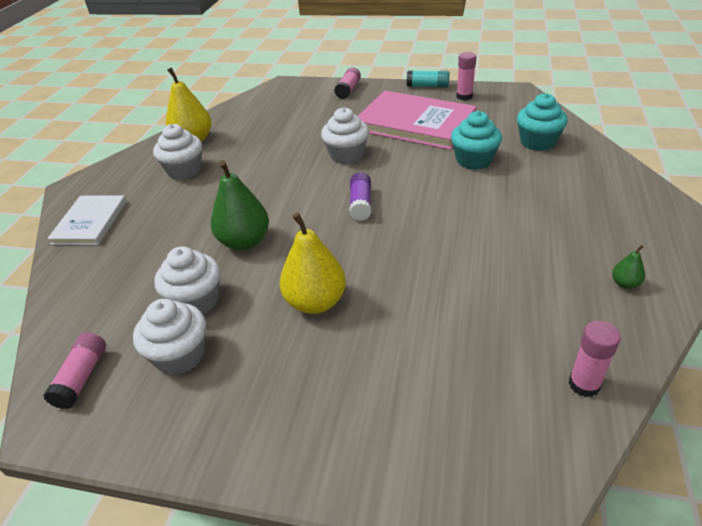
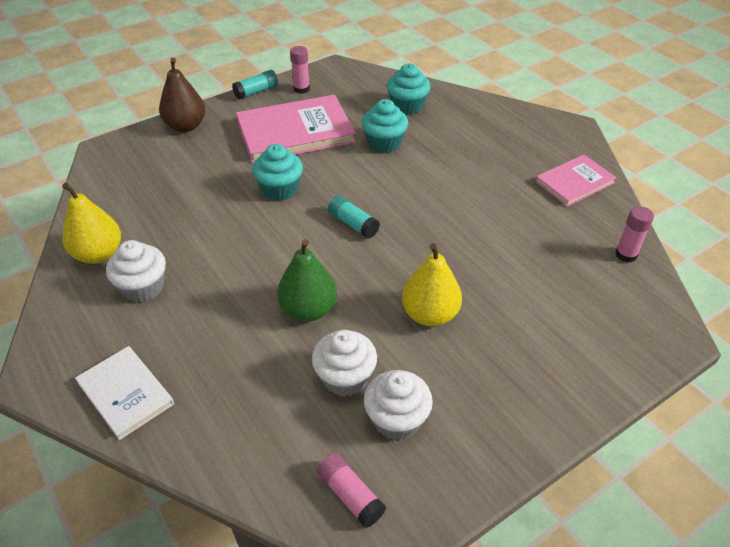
camera: 50 degrees left, 5 degrees up
(346, 155) = (280, 189): white cupcake -> turquoise cupcake
(348, 90) = (186, 126): pink glue stick -> brown pear
(361, 204) = (353, 224): purple glue stick -> turquoise glue stick
(625, 283) = (574, 182): green pear -> pink book

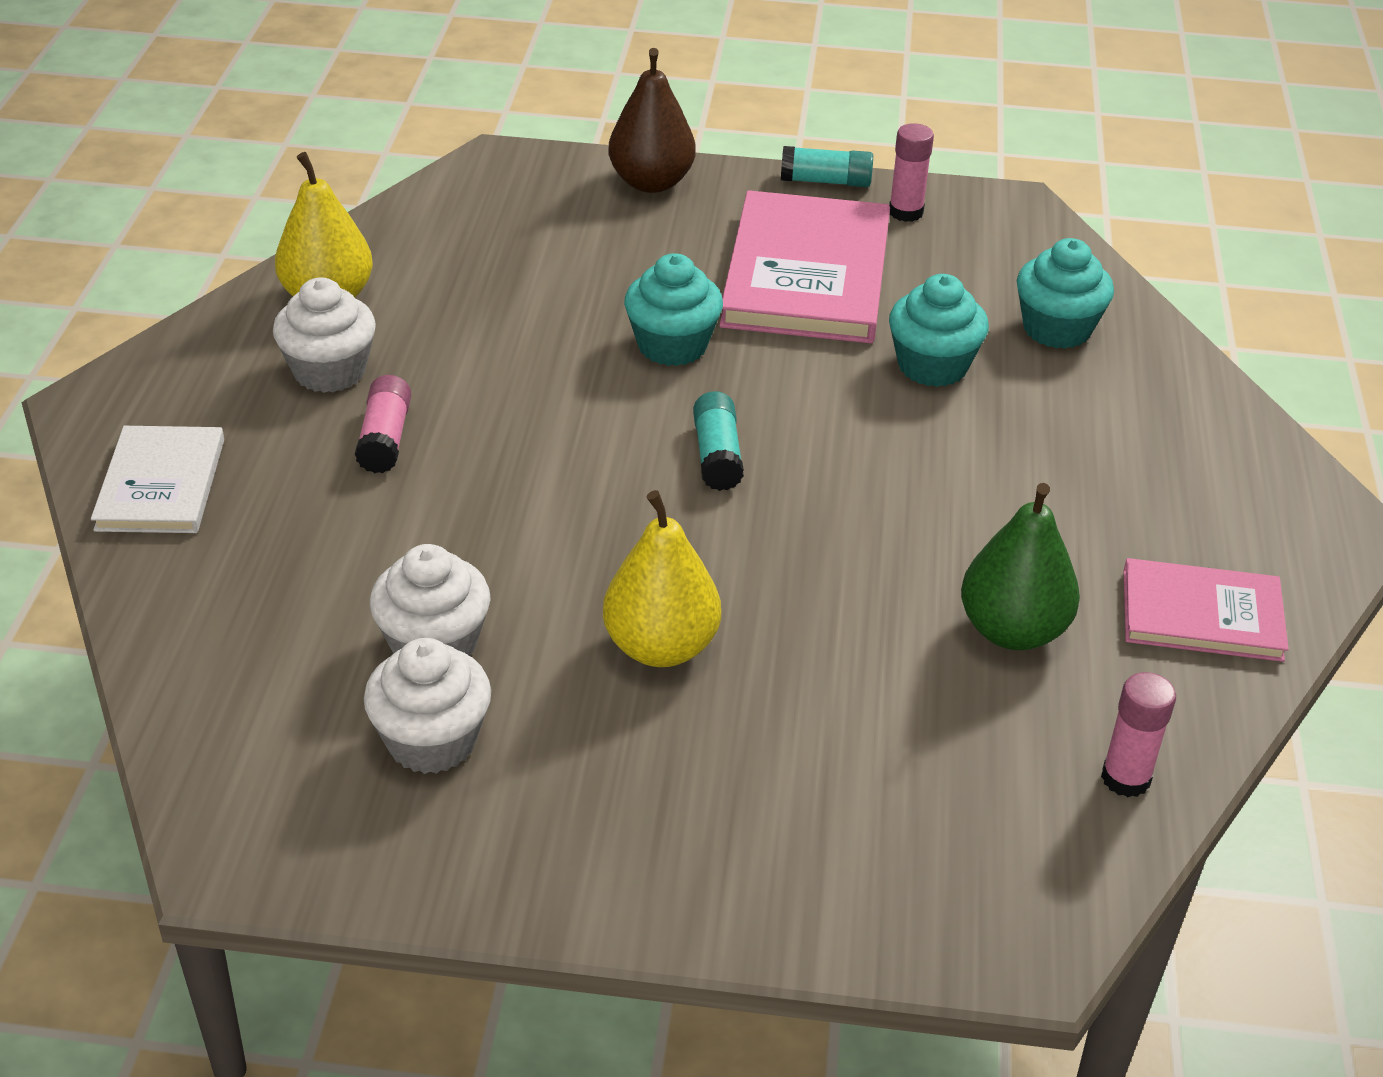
camera: 40 degrees right, 5 degrees down
(295, 132) = (807, 274): pink book -> pink book turned 75 degrees clockwise
(308, 310) = (499, 530): green pear -> green pear (1012, 630)
(350, 495) = (260, 780): pink glue stick -> pink glue stick (385, 439)

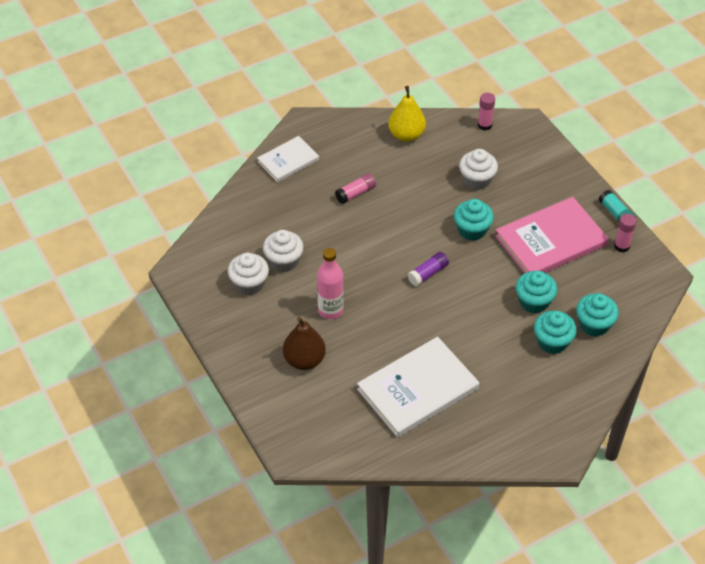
camera: 55 degrees right, 10 degrees up
(329, 371) = (372, 160): white cupcake -> white cupcake (477, 180)
(651, 182) = (559, 169): brown pear -> brown pear (304, 360)
(661, 647) = (330, 310): yellow pear -> pink bottle
(717, 456) = (428, 273): turquoise glue stick -> purple glue stick
(1012, 630) = (418, 389): green pear -> white book
(1052, 394) = (552, 342): none -> turquoise cupcake
(1125, 778) = (378, 447): pink glue stick -> pink glue stick (484, 125)
(1201, 615) = (473, 434): pink book -> none

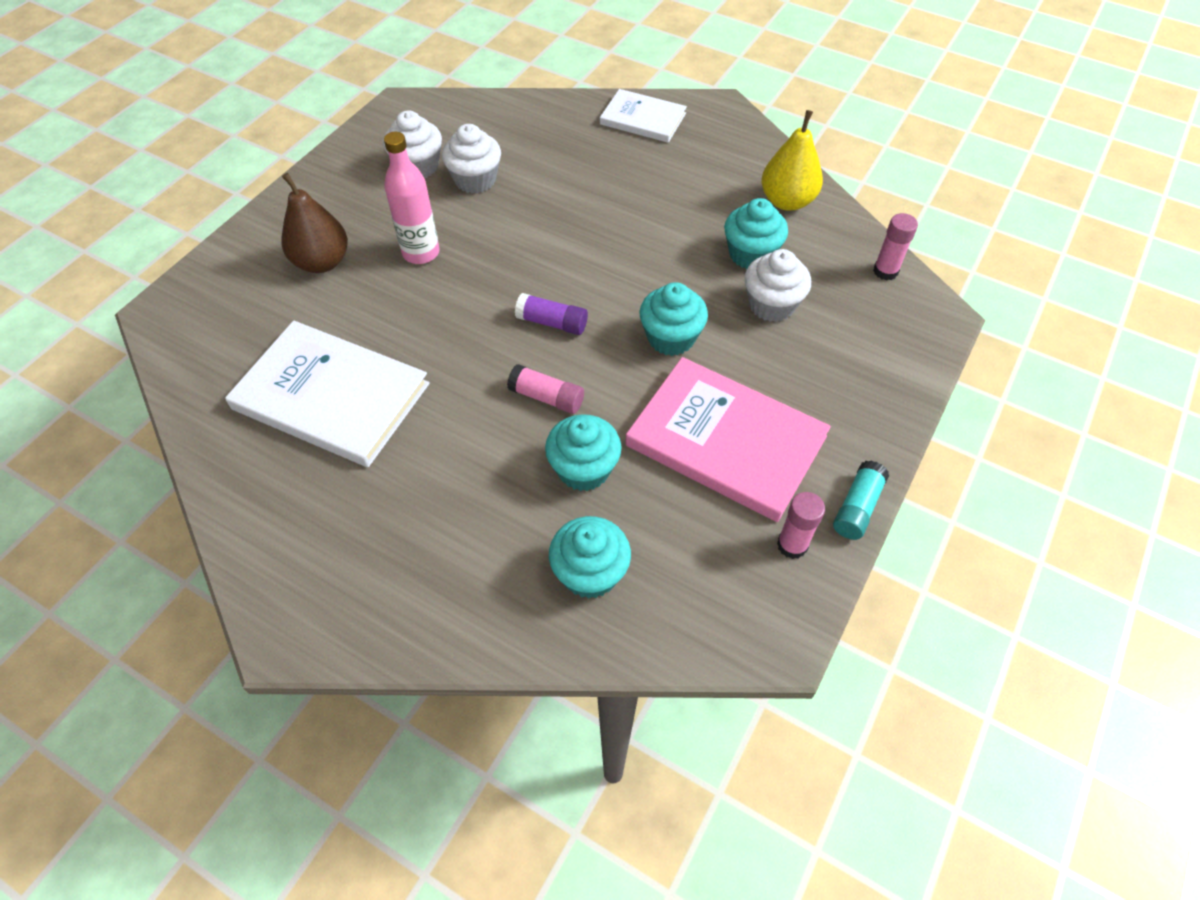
camera: 60 degrees right, 5 degrees up
(355, 193) = (639, 196): pink glue stick -> pink glue stick (547, 397)
(552, 342) = (516, 527): turquoise cupcake -> turquoise cupcake (751, 254)

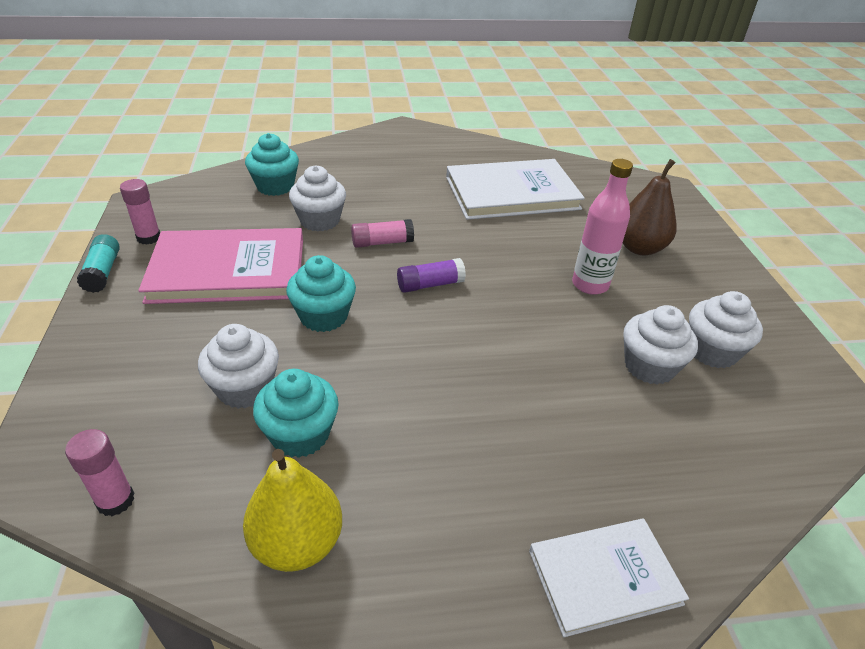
camera: 140 degrees right, 15 degrees down
(583, 469) = (320, 220): turquoise cupcake -> white cupcake

